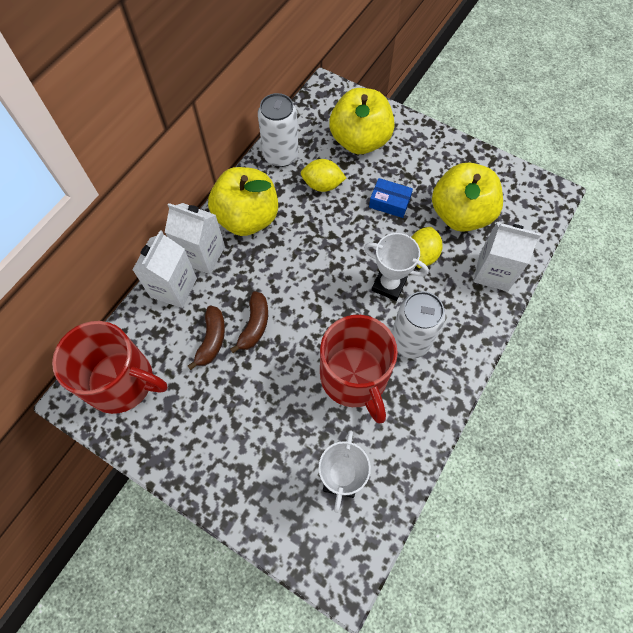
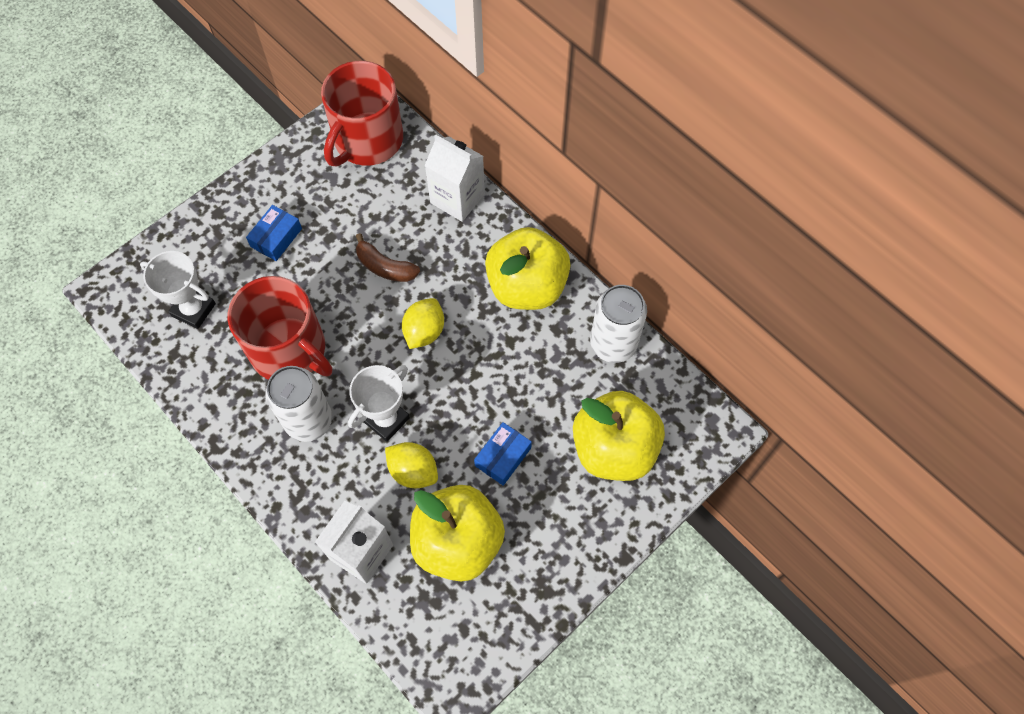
camera: 105 degrees right, 0 degrees up
(202, 254) = (491, 232): white carton -> none
(212, 340) = (383, 224): brown banana -> none
(246, 429) = (276, 237): none -> blue box
(322, 185) = (552, 382): yellow lemon -> yellow lemon (424, 331)
(354, 377) = (289, 350): red mug -> red mug turned 135 degrees counterclockwise

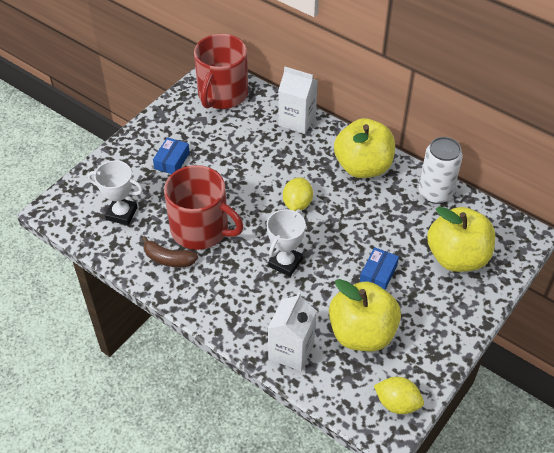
camera: 10 degrees left, 15 degrees down
(308, 420) = (227, 272): white can -> none
(385, 267) = (257, 168): brown banana -> brown banana (168, 259)
(413, 471) = (315, 292): yellow lemon -> yellow lemon (397, 403)

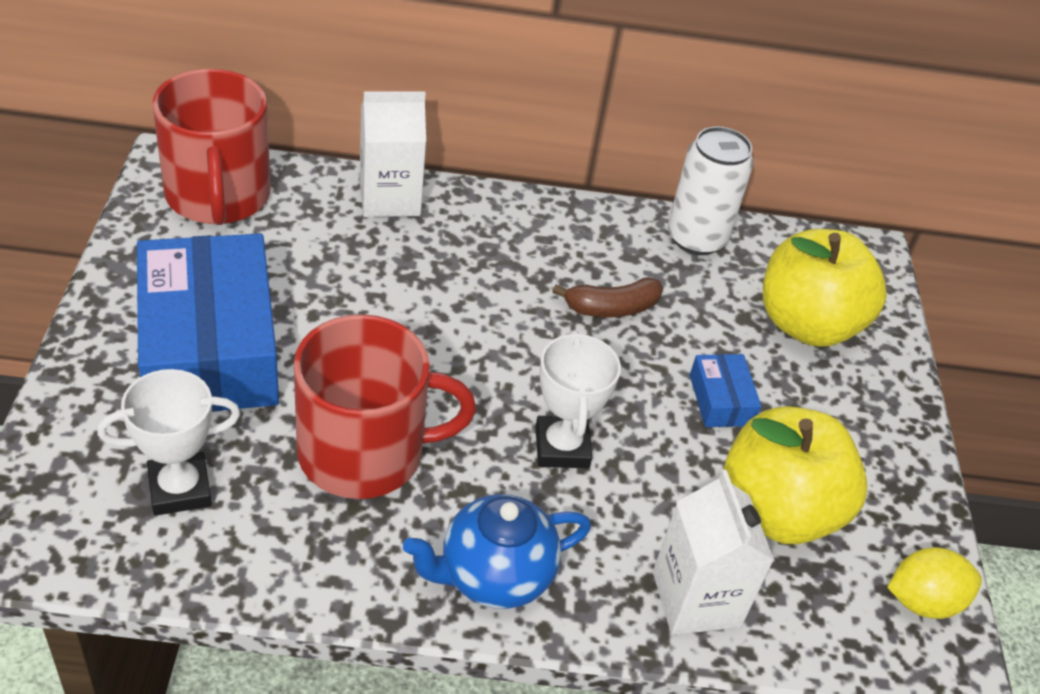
camera: 40 degrees left, 5 degrees down
(168, 259) = (344, 536): brown banana -> brown banana (611, 308)
(172, 161) = (209, 347): blue box -> blue box, size x2.38
(214, 301) = (493, 576): none -> blue teapot
(297, 204) = (501, 337): yellow lemon -> none
(363, 167) = (557, 236): yellow apple -> none

